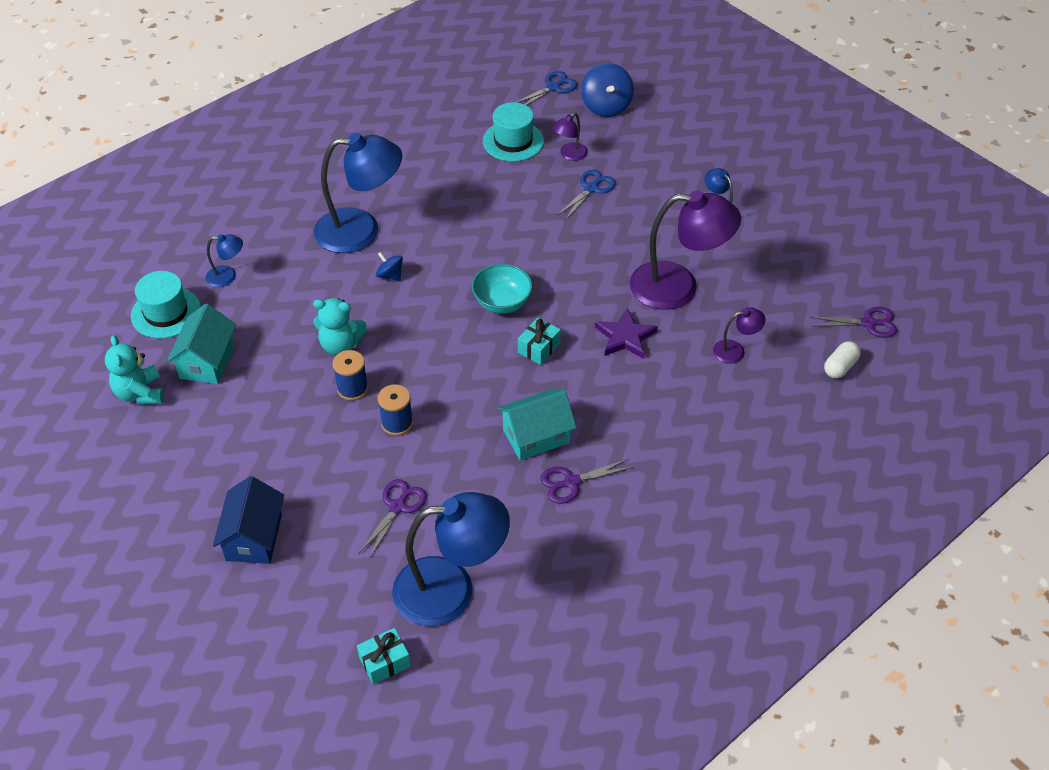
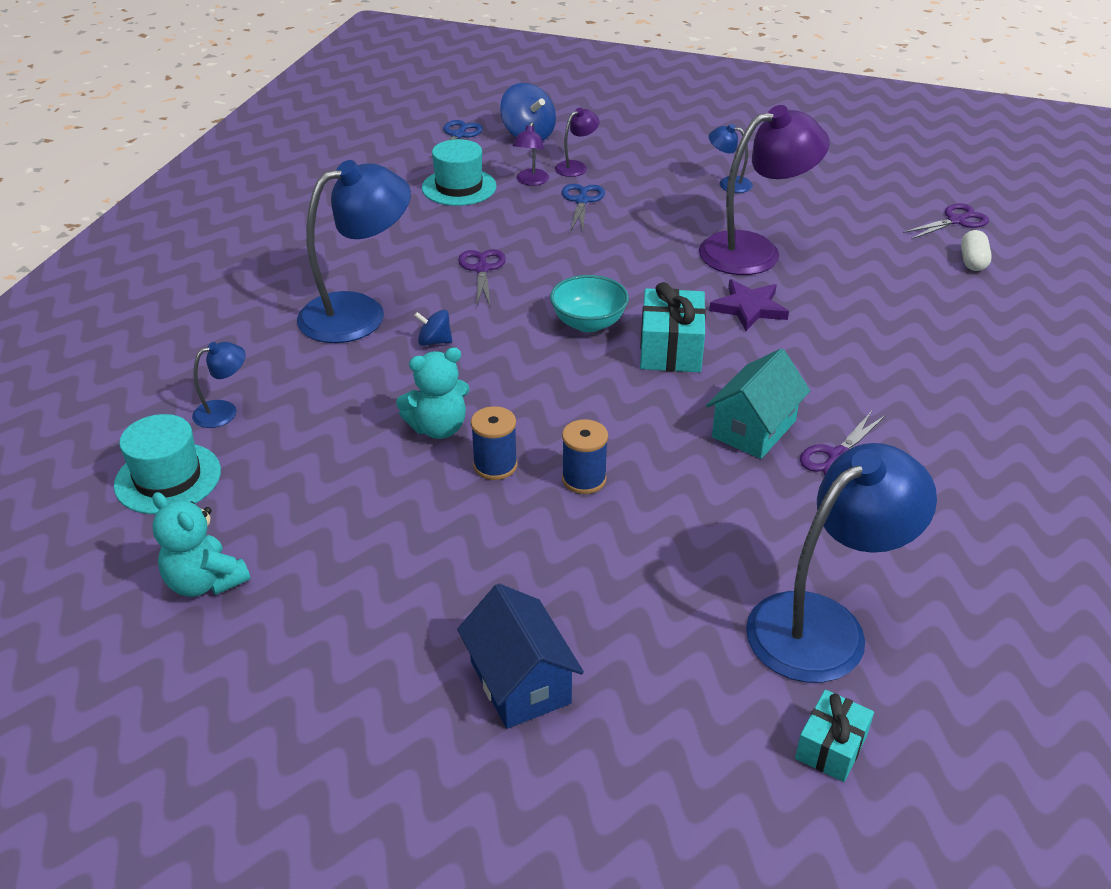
camera: 30 degrees left, 10 degrees down
(207, 361) = (274, 509): turquoise house -> none
(397, 507) = (671, 565): purple scissors -> purple scissors (482, 269)
(539, 348) = (670, 349): turquoise gift -> turquoise gift, size x1.65
(735, 350) = (866, 282): purple lamp -> purple lamp (576, 167)

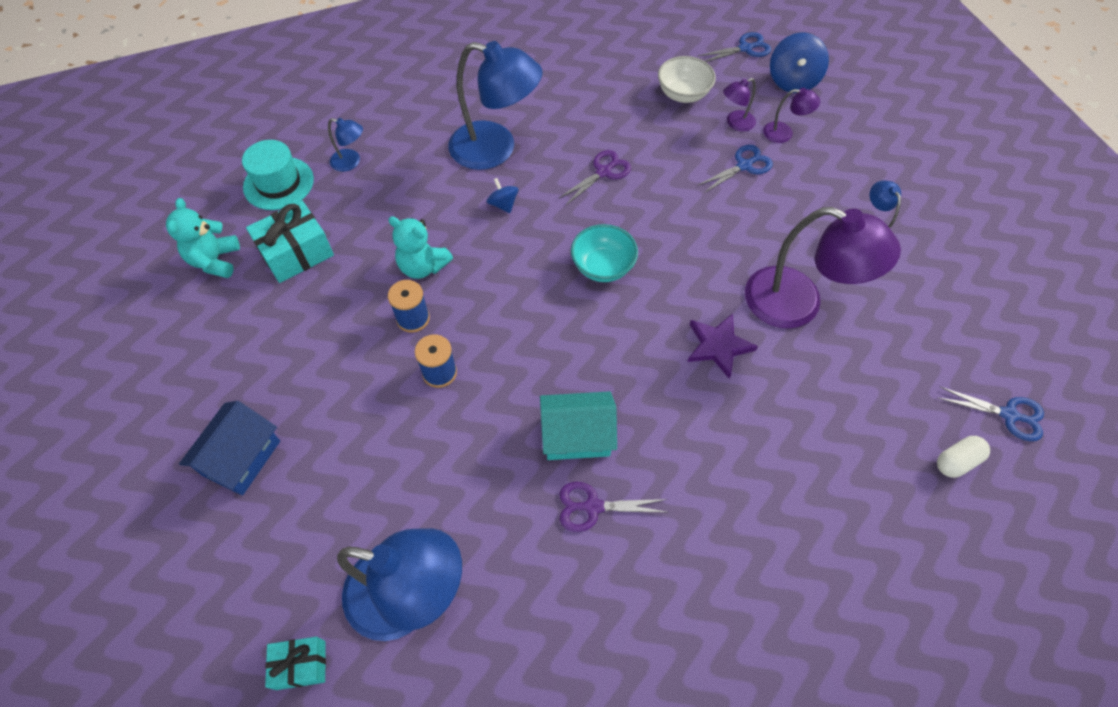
camera: 50 degrees right, 20 degrees up
(459, 187) = (683, 94): turquoise hat -> white bowl
(670, 349) = (620, 331): turquoise gift -> turquoise gift (296, 253)
(956, 221) = (1008, 415): purple scissors -> blue scissors

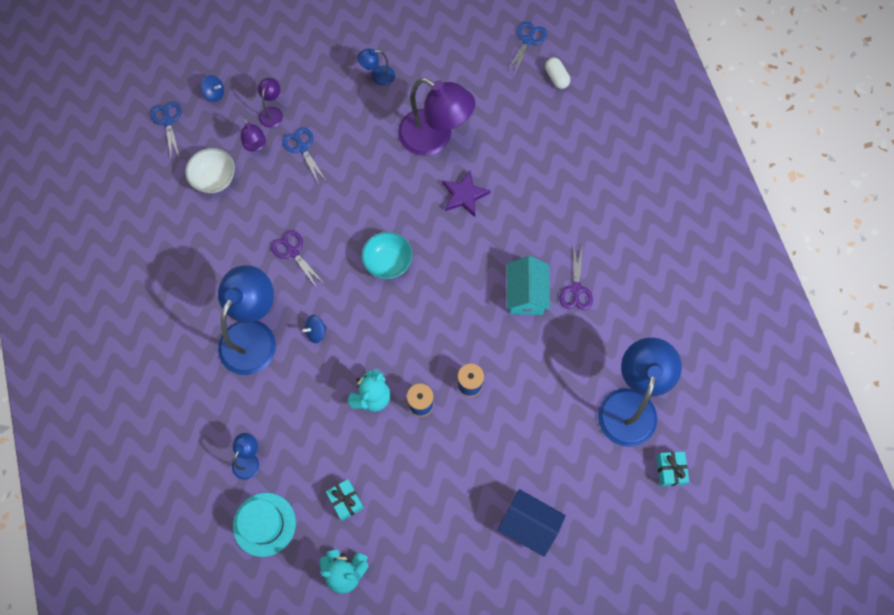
camera: 85 degrees left, 10 degrees up
(296, 253) = (346, 501): turquoise gift -> turquoise gift, size x0.61
(792, 81) = (215, 94): blue spinning top -> blue spinning top, size x0.56
(798, 304) = (435, 138): purple lamp -> purple lamp turned 90 degrees clockwise

